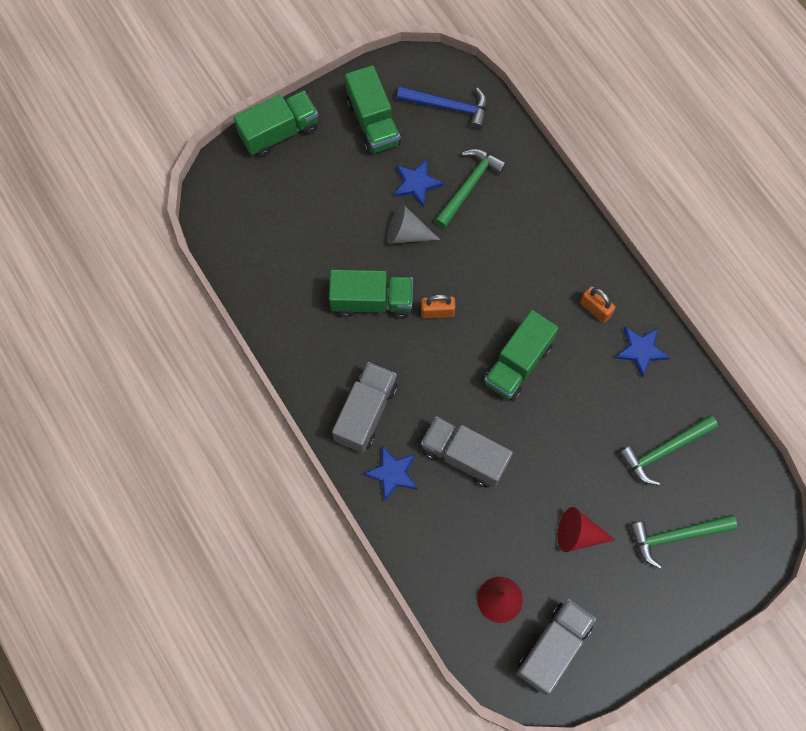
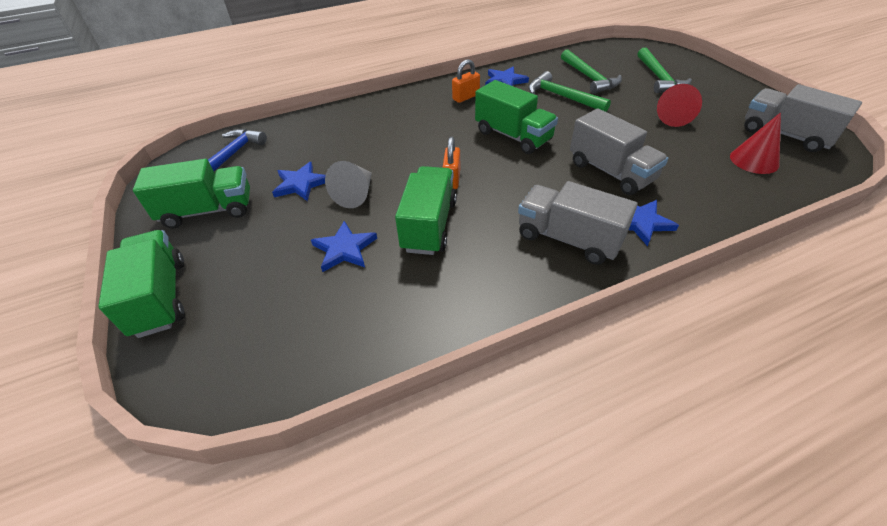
camera: 80 degrees left, 25 degrees down
(338, 242) = (344, 249): none -> blue star
(464, 456) = (611, 172): grey truck -> grey truck turned 75 degrees counterclockwise
(469, 186) = (322, 151): green hammer -> green hammer (562, 97)

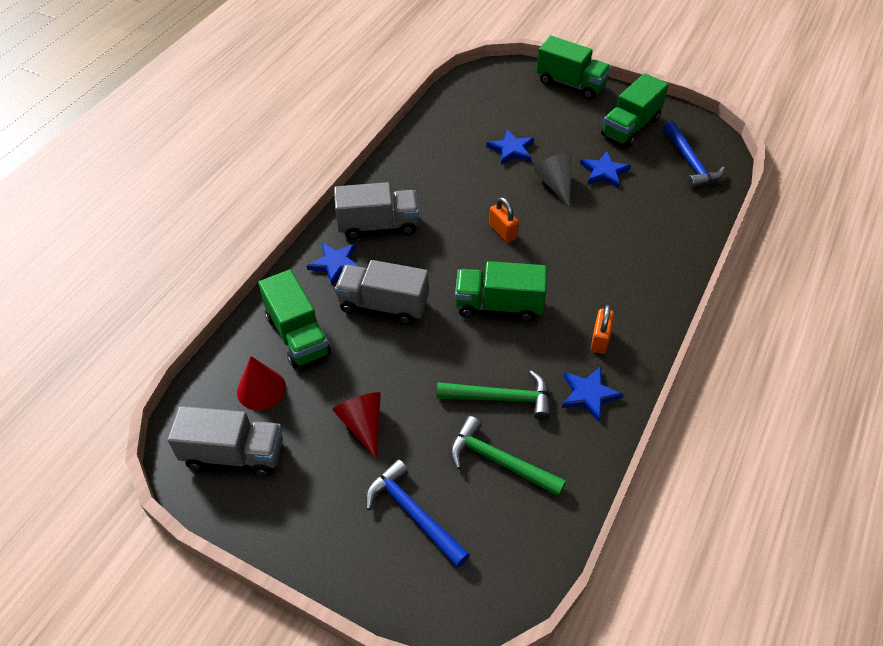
camera: 140 degrees right, 5 degrees up
(429, 225) = (478, 189): green truck -> green truck (298, 335)
(658, 78) = (413, 513): green hammer -> blue hammer

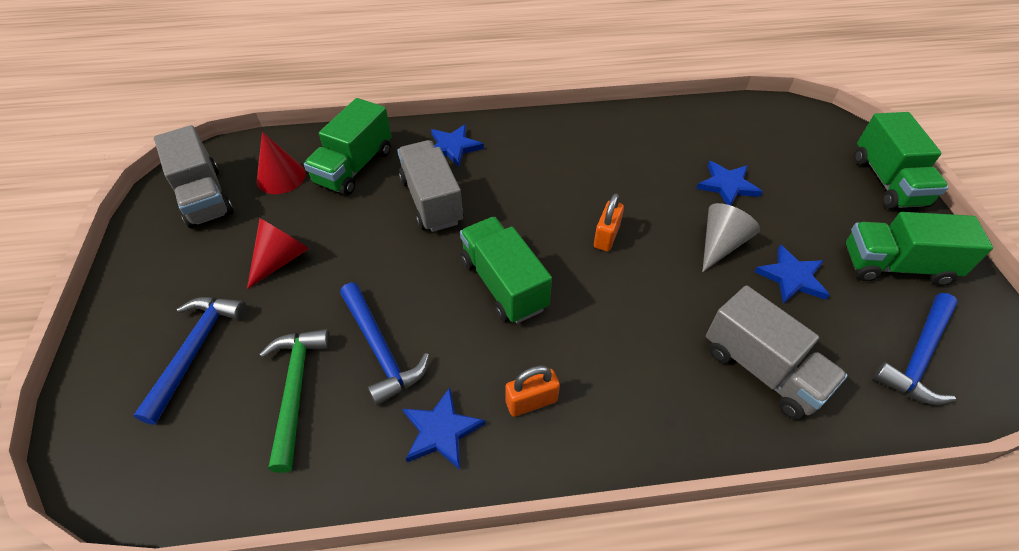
camera: 55 degrees right, 0 degrees up
(378, 225) = (524, 148): grey truck -> grey truck (762, 369)
(501, 398) = (380, 349): green hammer -> blue hammer

